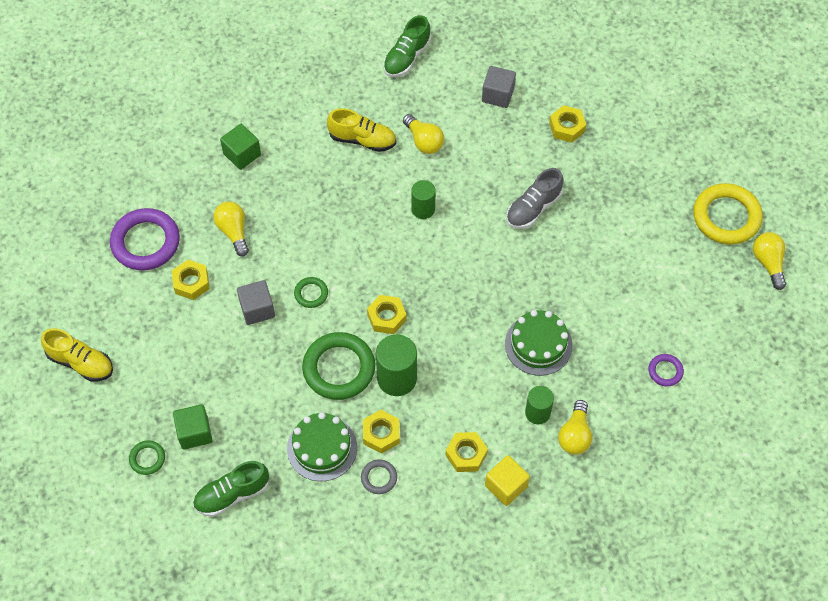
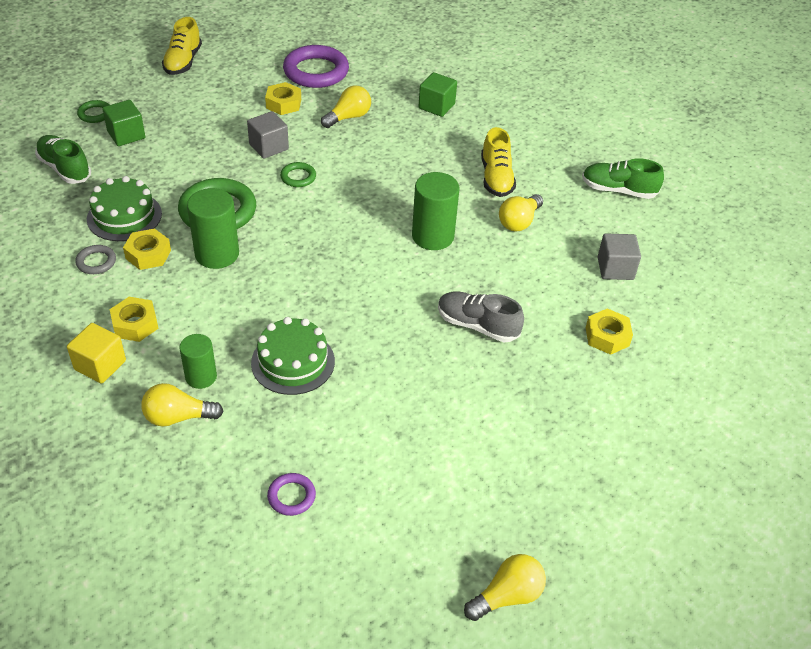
camera: 70 degrees right, 15 degrees down
(386, 317) = (288, 233): yellow nut -> none
(423, 209) = (432, 236): green cylinder -> green cylinder, size x1.58
(726, 217) = (560, 530): yellow ring -> none

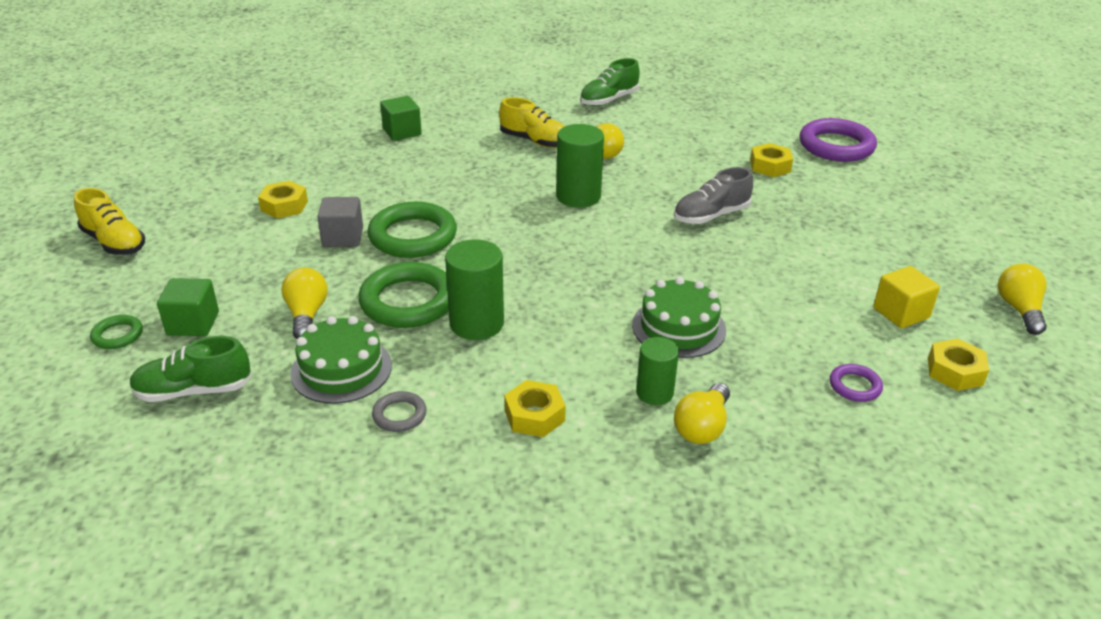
camera: 55 degrees left, 10 degrees down
(100, 365) = (578, 462): yellow cube -> yellow cube (901, 313)
(148, 254) = (427, 371): yellow nut -> yellow nut (955, 371)
(298, 177) = (413, 236): green ring -> green ring, size x2.08
(316, 71) = (258, 171): purple ring -> purple ring (836, 146)
(348, 117) = (357, 179): yellow light bulb -> yellow light bulb (307, 315)
(615, 268) = (697, 135): grey cube -> none

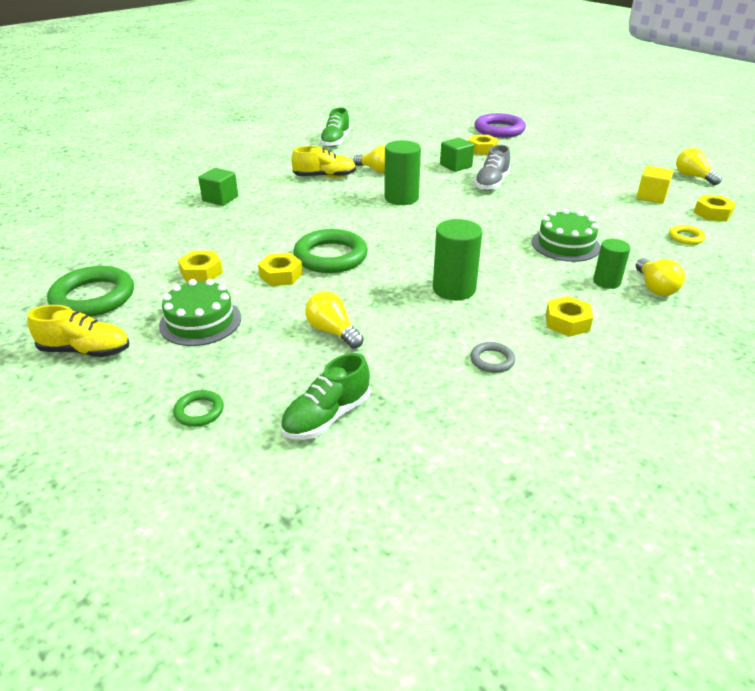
camera: 35 degrees left, 0 degrees up
(193, 323) = (252, 375): green cube -> green cube (456, 166)
(341, 369) = (411, 352): green cake -> green cake (200, 321)
(343, 237) = (281, 275): grey cube -> yellow nut
(408, 301) = (390, 295): green ring -> green ring (93, 297)
(855, 386) = (686, 237): purple ring -> yellow ring

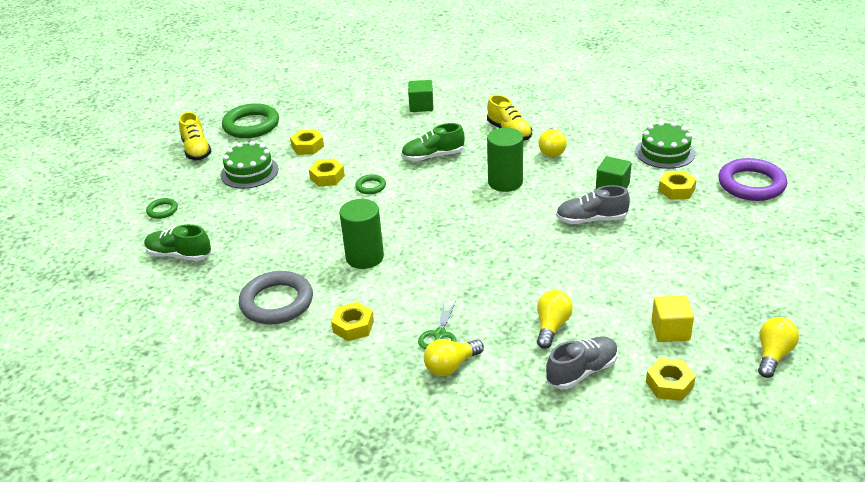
camera: 65 degrees right, 0 degrees up
(330, 256) = (370, 186): green ring -> green ring, size x0.48
(332, 331) = (270, 224): yellow light bulb -> yellow light bulb (552, 326)
(335, 141) = (594, 107): green shoe -> green shoe (433, 156)
(492, 360) = (277, 302): grey ring -> grey ring, size x2.08
(565, 244) = (494, 296): green cake -> green cake (665, 152)
(606, 282) = (439, 335): green cylinder -> green scissors
(686, 237) = (582, 372): yellow ring -> grey shoe

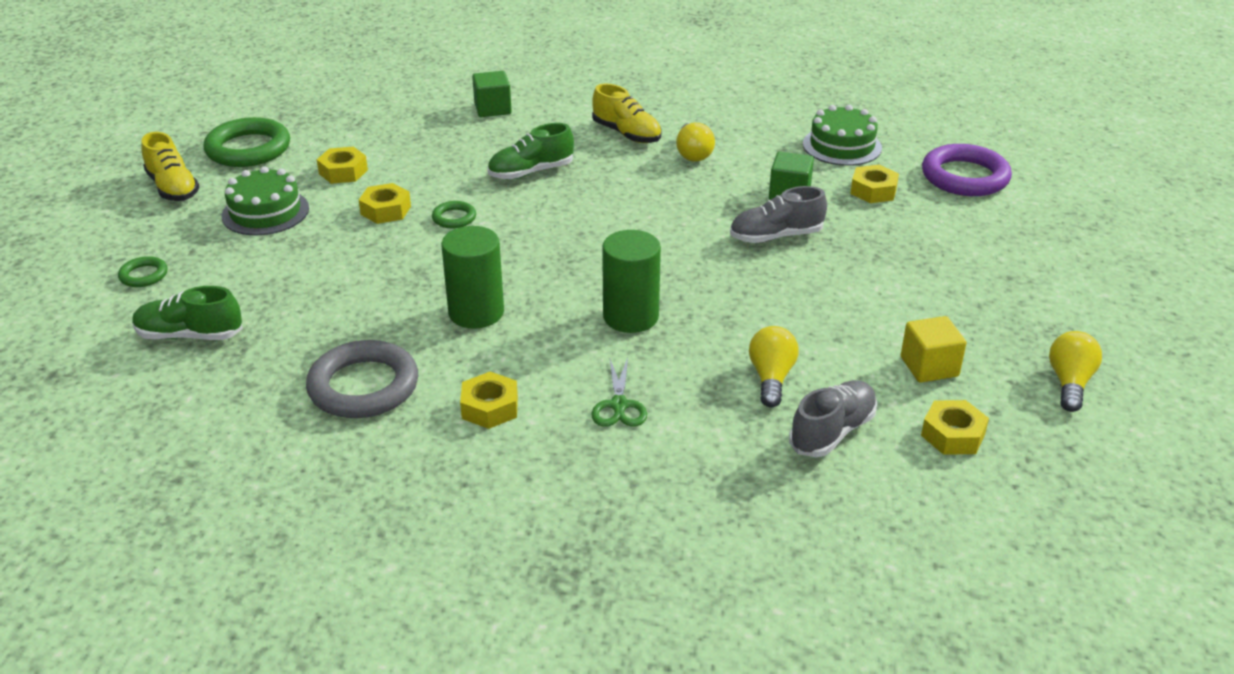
camera: 15 degrees left, 0 degrees up
(451, 366) = (649, 445): yellow light bulb -> none
(505, 182) = (643, 198): green cylinder -> green cylinder (630, 317)

